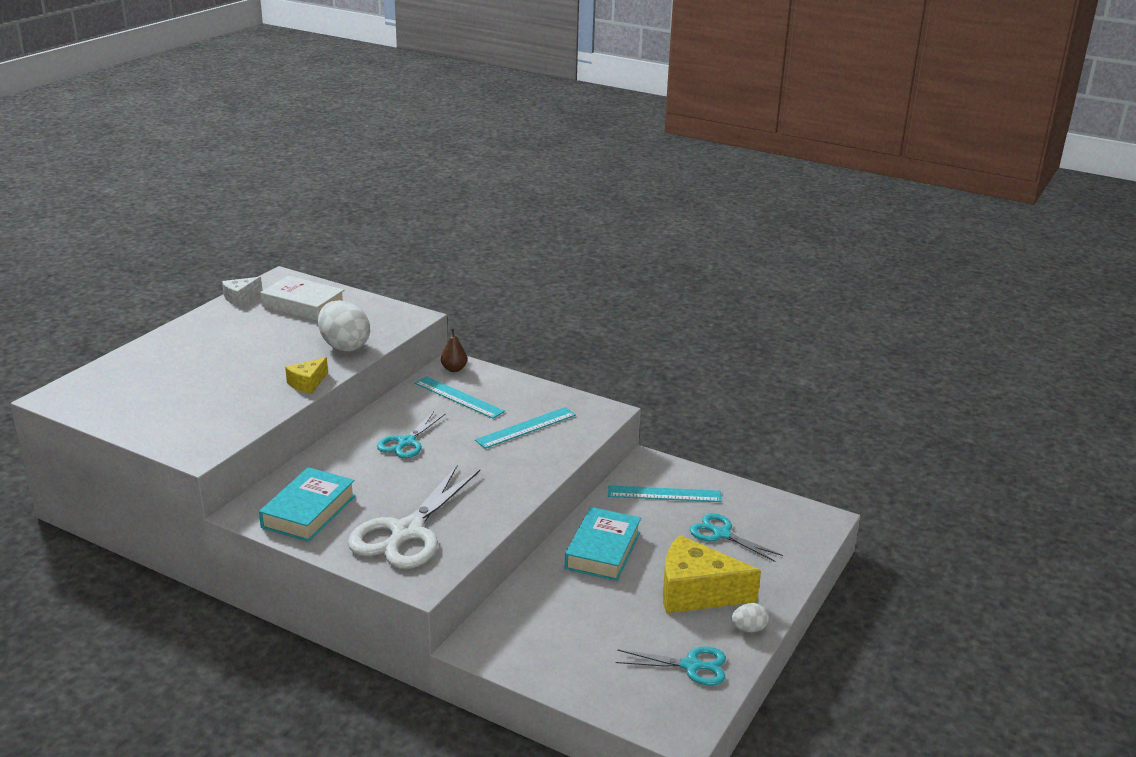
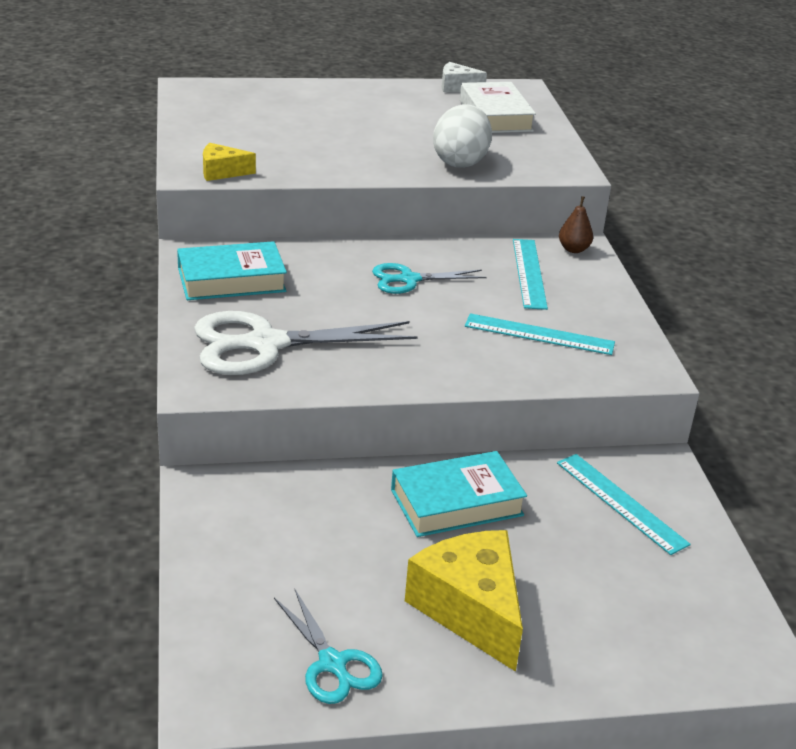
camera: 50 degrees right, 5 degrees up
(307, 383) = (370, 172): yellow cheese -> yellow cheese (222, 172)
(722, 534) = (608, 583): turquoise scissors -> none
(748, 629) = (455, 686): white egg -> none

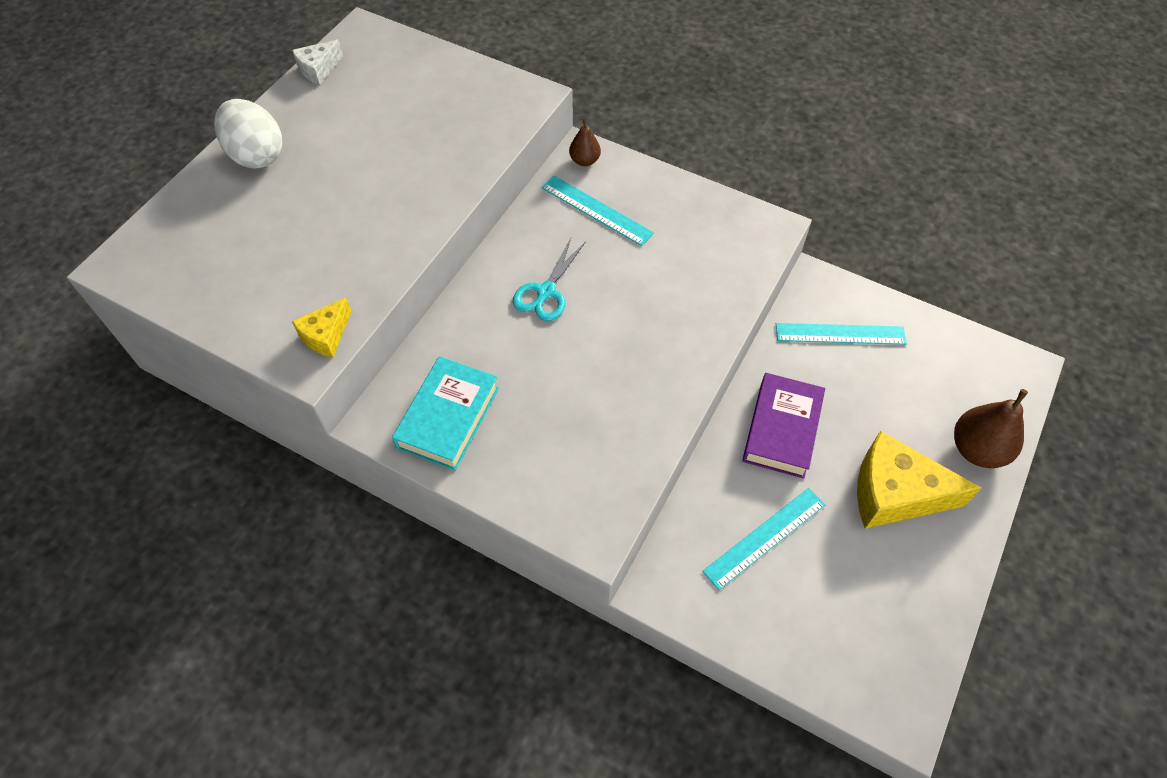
camera: 50 degrees left, 25 degrees up
(266, 344) = (567, 449): white scissors -> none
(332, 663) = (902, 612): turquoise scissors -> none
(456, 502) = (781, 429): turquoise book -> purple book
(460, 162) = (456, 155): white egg -> white egg (257, 155)
(495, 116) = (396, 80): white book -> none
(539, 334) = (682, 260): turquoise ruler -> turquoise ruler (765, 537)
(602, 658) = (977, 449): none -> brown pear

